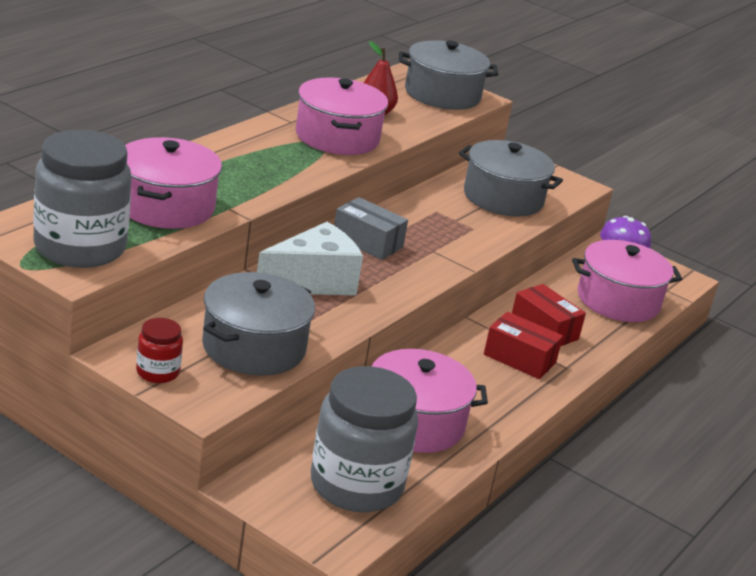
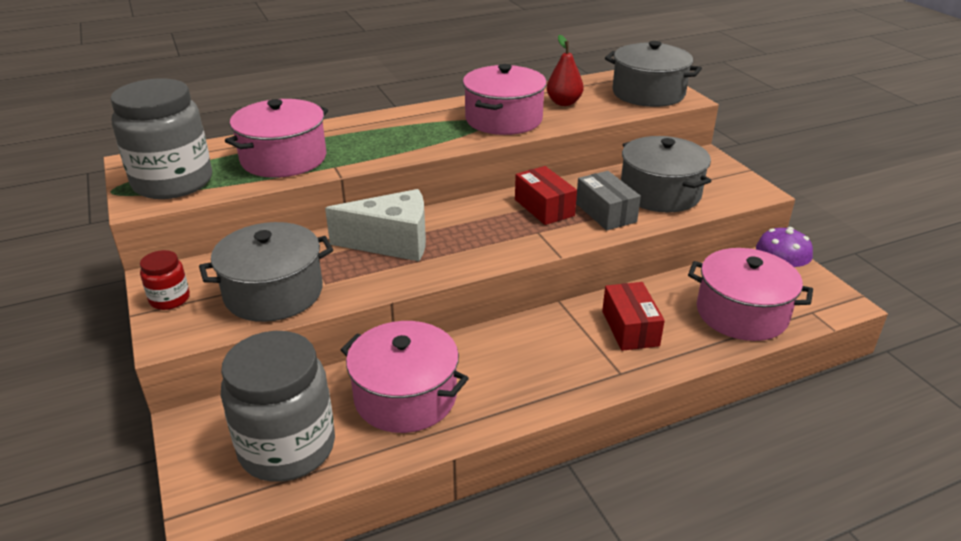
camera: 35 degrees right, 5 degrees up
(367, 242) = (481, 215): grey box -> grey box (605, 213)
(519, 359) = (576, 353): red box -> red box (544, 208)

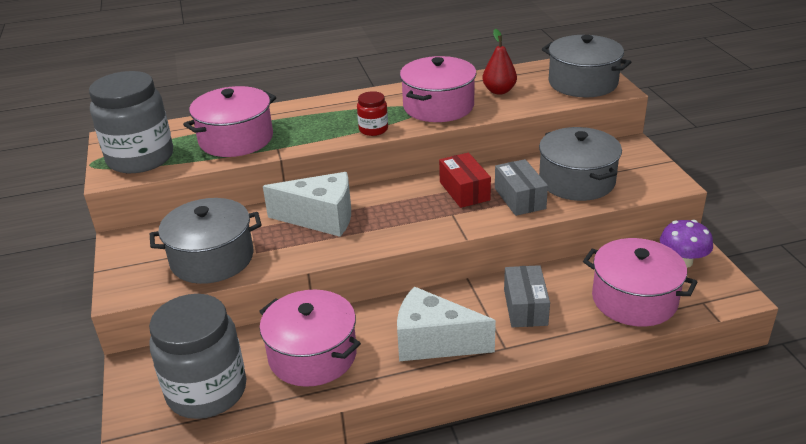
camera: 10 degrees right, 0 degrees up
(170, 299) = (127, 259): red jar -> red jar (373, 129)
(540, 373) = (434, 342): none -> white cheese
(630, 328) = (525, 307): red box -> grey box

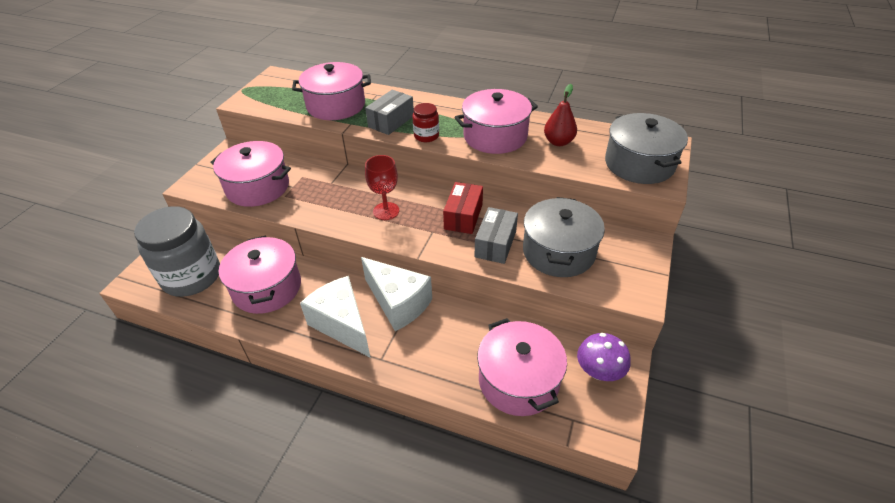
camera: 35 degrees right, 10 degrees up
(140, 158) = (270, 96): grey jar -> none
(212, 258) = (258, 187): grey pot -> pink pot
(321, 218) = (348, 190): white cheese -> white cheese (398, 303)
(385, 218) = (386, 211): none -> red goblet
(525, 307) = (431, 335): grey box -> grey box (391, 121)

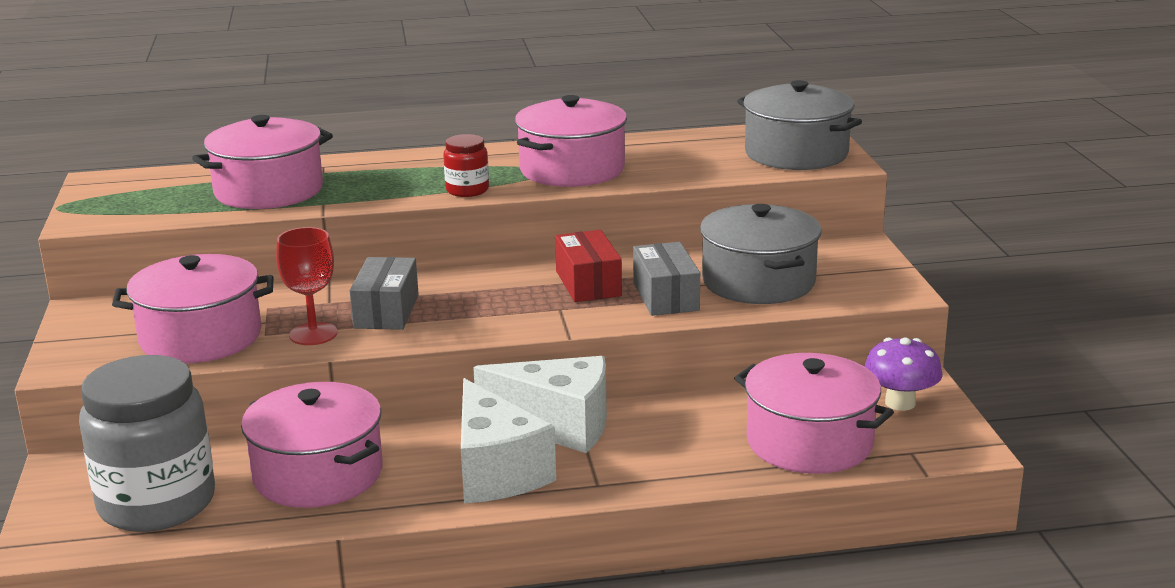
camera: 30 degrees left, 20 degrees down
(342, 324) = (496, 471): white cheese -> white cheese turned 135 degrees counterclockwise
(386, 211) = (462, 307): red goblet -> red goblet (313, 334)
(391, 121) = (389, 188): grey box -> grey box (386, 311)
(558, 142) = (668, 156): red pear -> none

